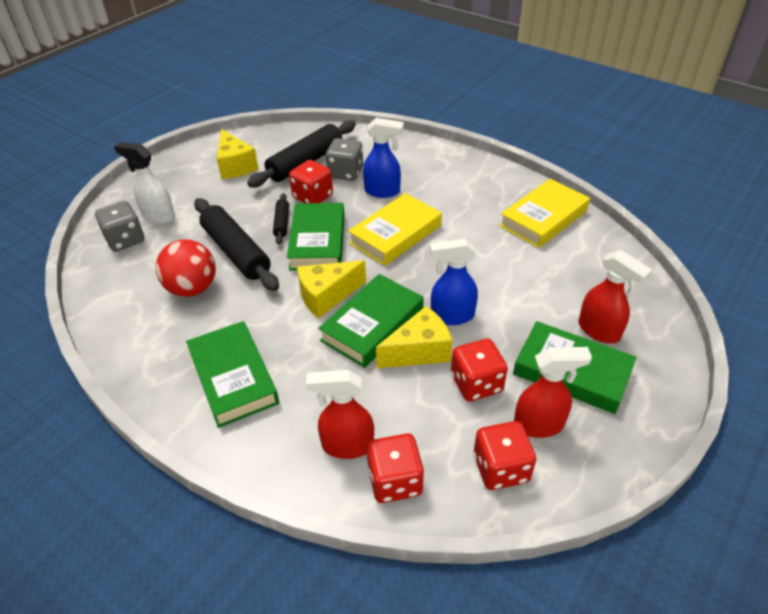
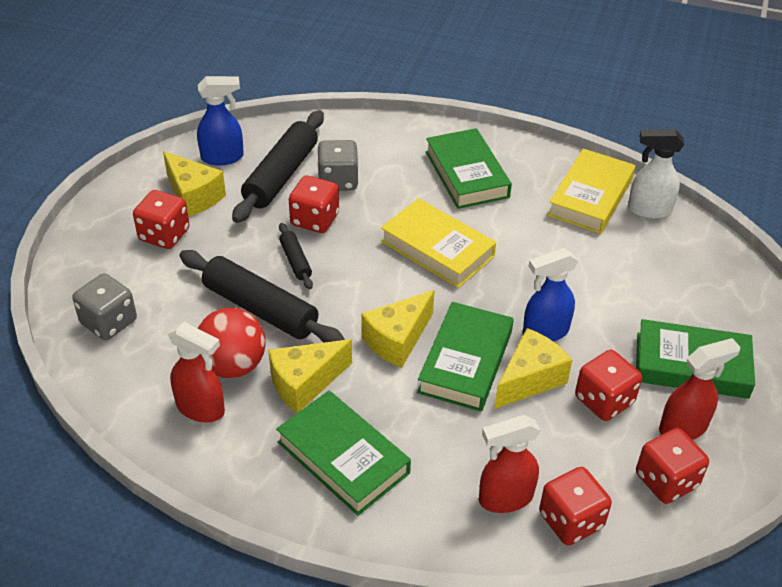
camera: 20 degrees left, 0 degrees up
(158, 216) = (133, 283): white spray bottle -> white spray bottle (648, 210)
(199, 188) = (164, 235): none -> red dice
(237, 313) = (305, 383): none -> yellow cheese
(318, 241) = (351, 276): green book -> green book (467, 174)
(382, 191) = (395, 197): blue spray bottle -> blue spray bottle (223, 157)
(395, 234) = (437, 249): yellow book -> yellow book turned 75 degrees counterclockwise
(599, 331) = (700, 315): red spray bottle -> red spray bottle (201, 409)

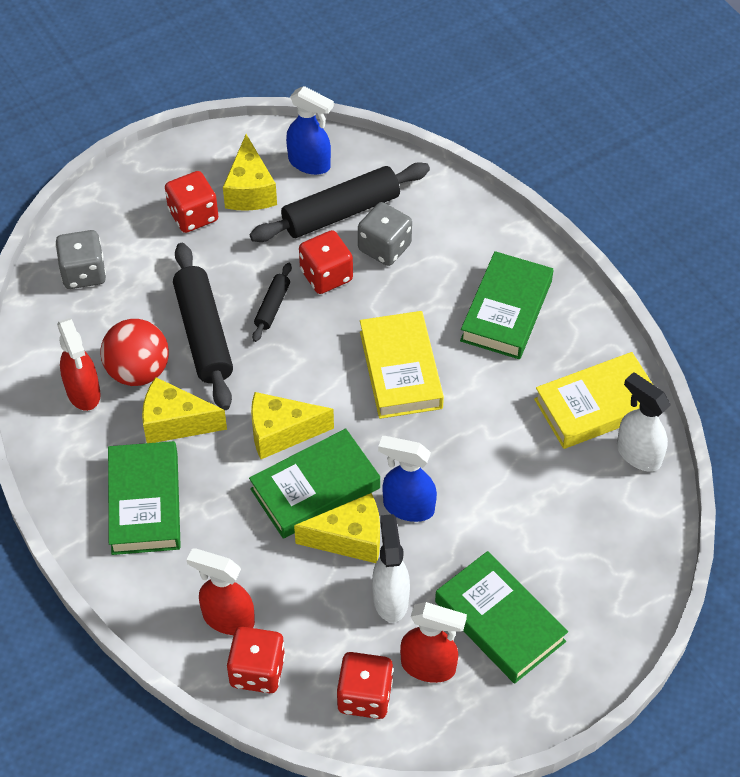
camera: 40 degrees right, 10 degrees up
(604, 400) = (390, 598): red dice -> white spray bottle

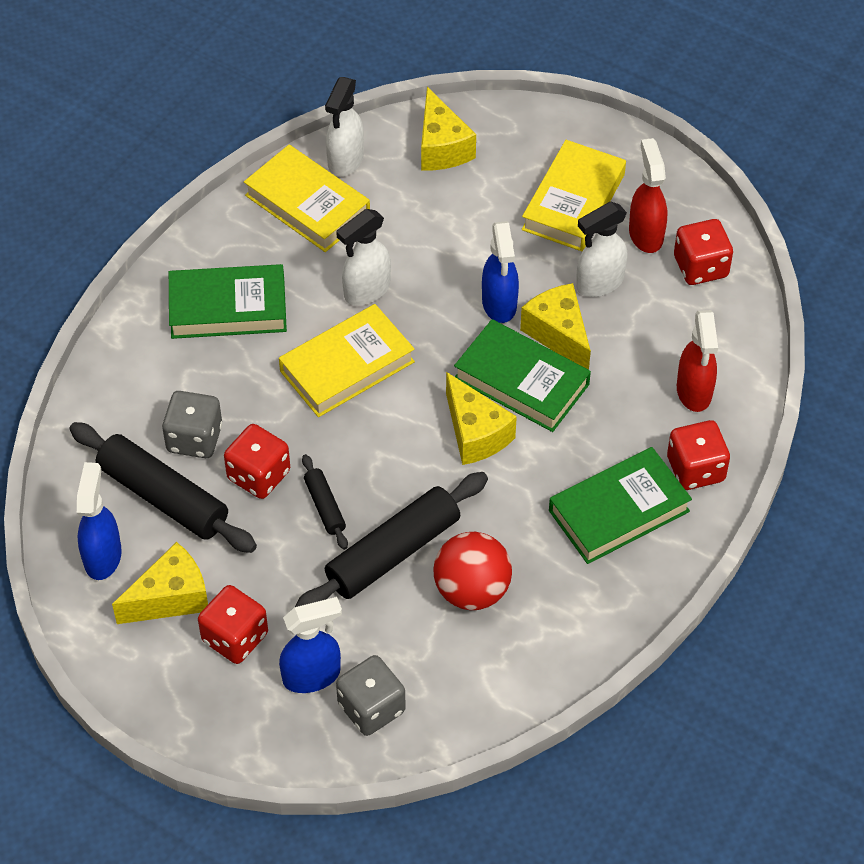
camera: 115 degrees left, 0 degrees up
(83, 393) = (526, 627): red spray bottle -> none
(132, 248) = (312, 676): none -> blue spray bottle
(175, 423) = (515, 527): yellow cheese -> yellow cheese (441, 147)
(257, 671) = (728, 349): red dice -> red dice (695, 469)
(272, 306) = (324, 506): black rolling pin -> black rolling pin turned 75 degrees clockwise
(475, 413) = (366, 291): none -> white spray bottle
(499, 621) = (573, 202): green book -> yellow book

